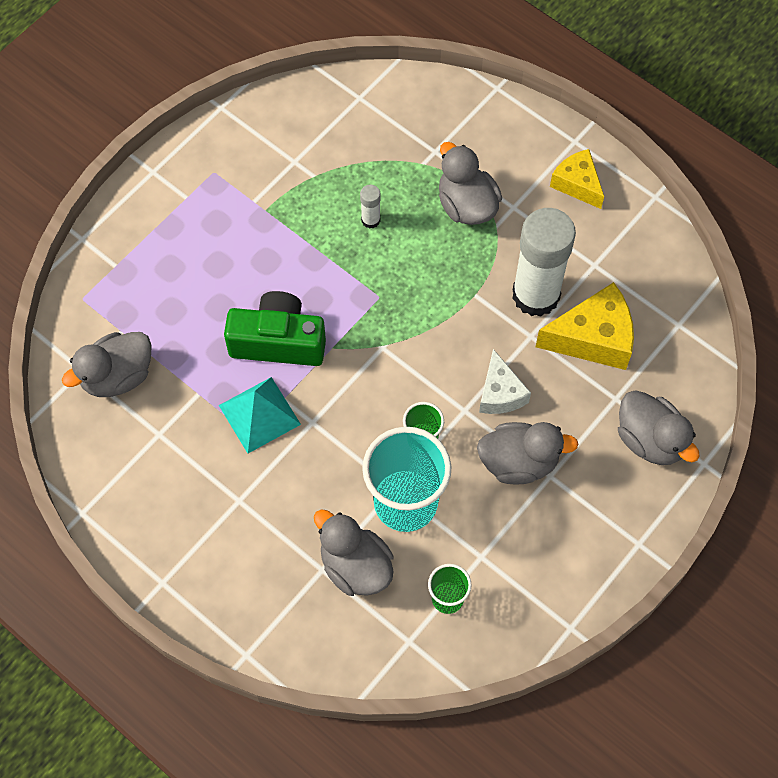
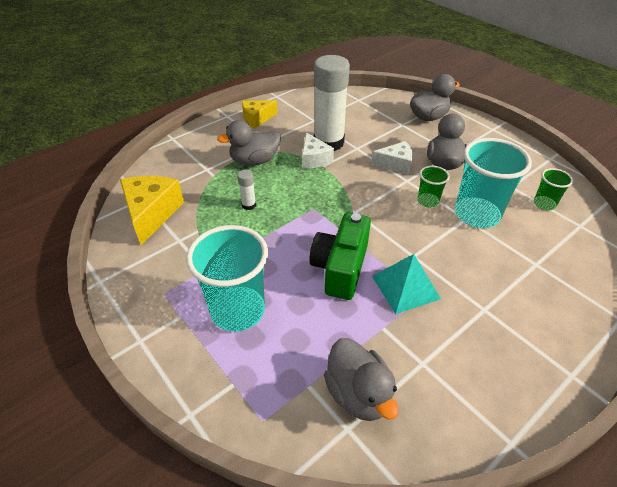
camera: 80 degrees left, 20 degrees down
(201, 248) = (237, 310): none -> turquoise cup
(355, 566) = (530, 245): grey duck -> none
(488, 281) = (314, 159): none -> white cheese
(593, 338) = (362, 126): yellow cheese -> yellow cheese (151, 213)

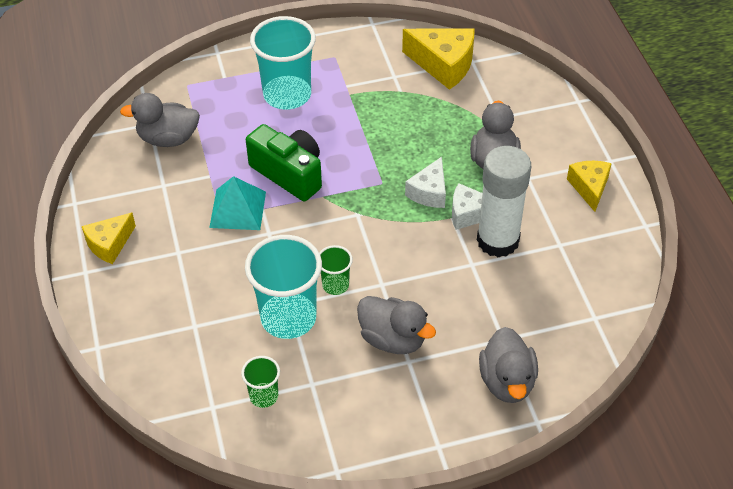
camera: 115 degrees right, 5 degrees up
(249, 205) = (416, 135): white glue stick -> none
(395, 164) = (417, 288): white cheese -> white cheese (429, 192)
(526, 372) = (109, 244): none -> yellow cheese

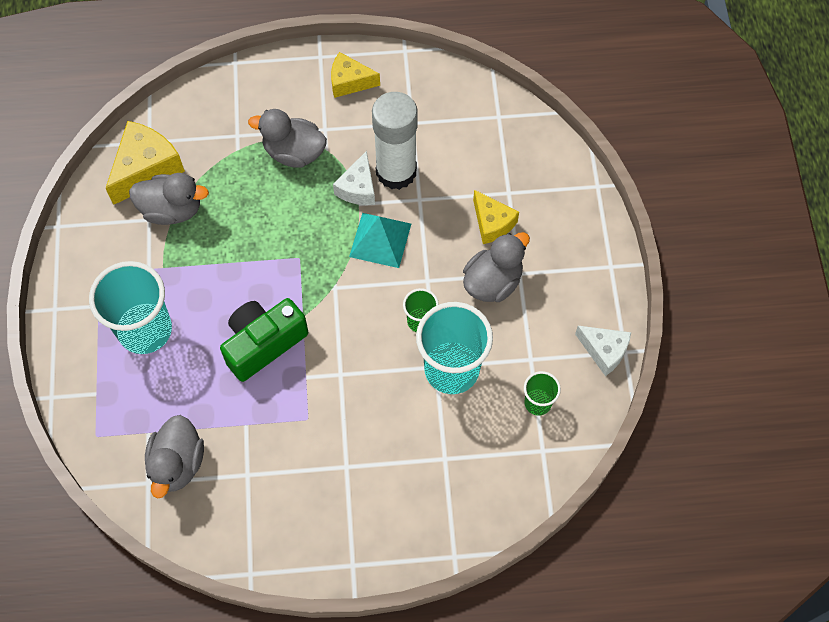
camera: 80 degrees left, 15 degrees up
(109, 244) = (320, 537): yellow cheese -> yellow cheese (492, 223)
(238, 209) = (301, 400): turquoise pyramid -> turquoise pyramid (380, 240)
(429, 192) = (322, 217): white cheese -> white cheese (604, 351)
(507, 381) = (554, 199): grey duck -> grey duck (172, 210)

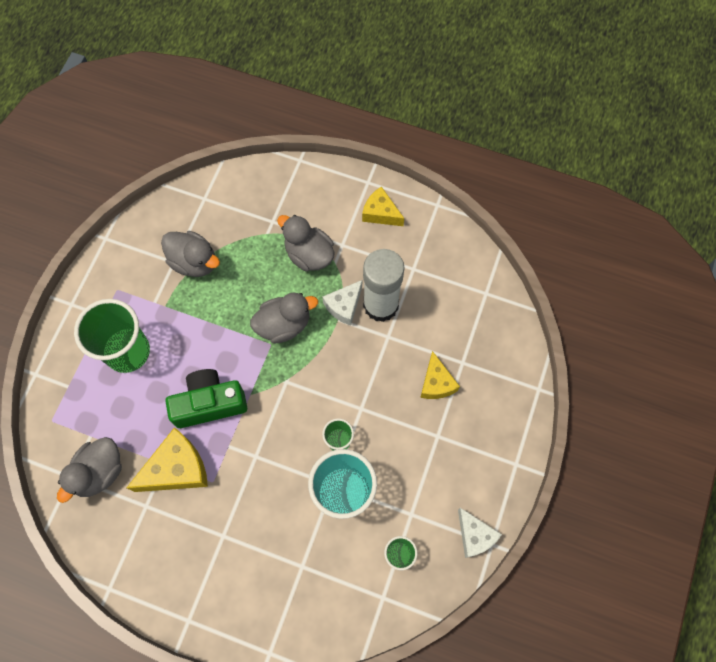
camera: 25 degrees right, 5 degrees up
(145, 330) = (128, 351): turquoise cup -> green cup
(146, 169) = (191, 220): yellow cheese -> yellow cheese (177, 469)
(380, 240) = (340, 357): turquoise pyramid -> none
(493, 282) = (412, 434): grey duck -> grey duck (284, 324)

